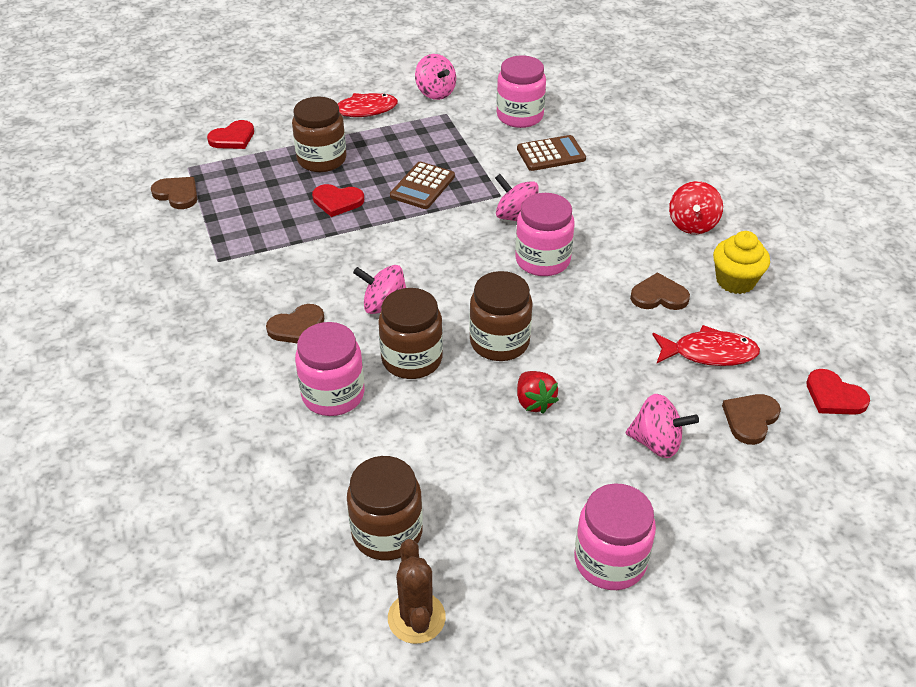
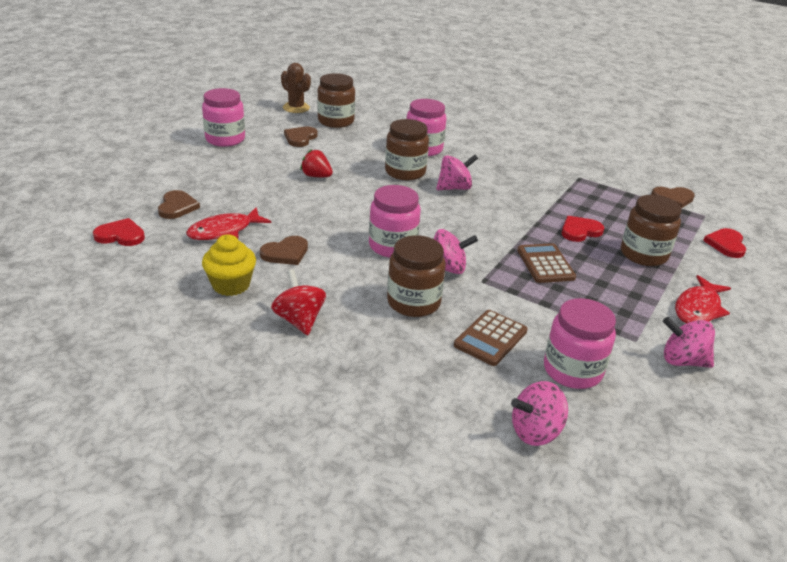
camera: 140 degrees right, 10 degrees down
(297, 327) = (484, 165): brown heart -> brown heart (300, 138)
(499, 342) = (366, 194): brown jar -> brown jar (413, 302)
(656, 443) = (230, 181): pink spinning top -> pink spinning top (535, 432)

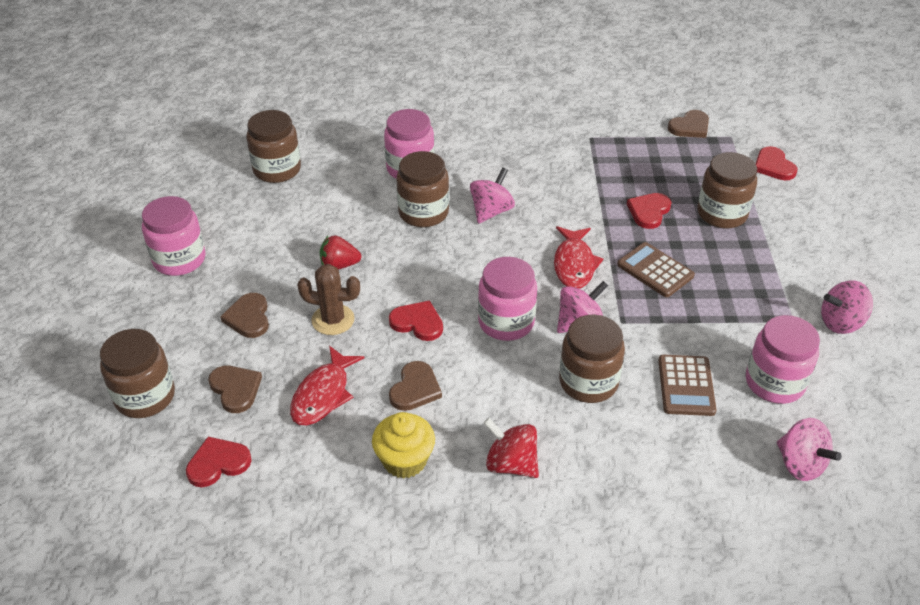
camera: 30 degrees left, 10 degrees up
(124, 189) = (145, 397): none -> brown jar
(296, 108) = (209, 169): brown cactus -> brown cactus (333, 320)
(300, 138) = (264, 216): brown heart -> brown heart (248, 317)
(331, 222) = (417, 323): none -> red heart
(535, 432) = (800, 464): pink spinning top -> pink spinning top turned 75 degrees counterclockwise
(698, 308) = (809, 256): red fish -> red fish (574, 264)

